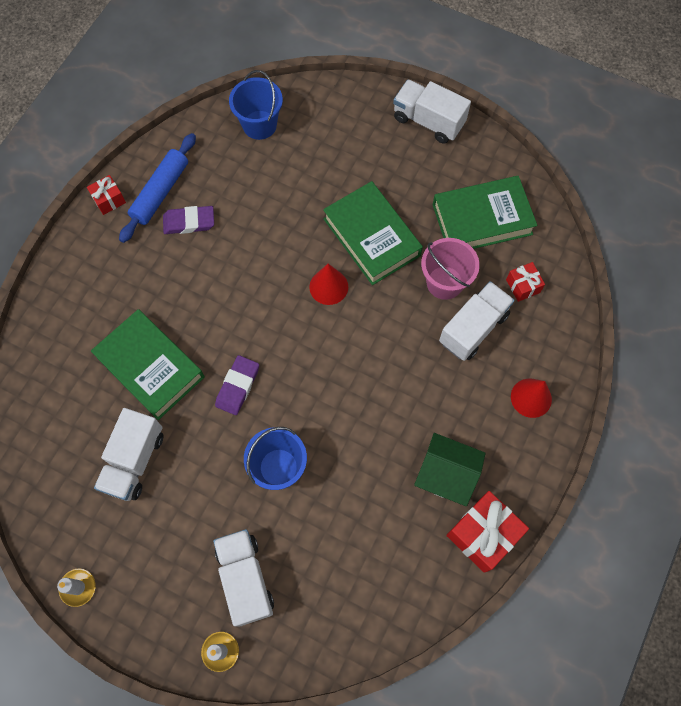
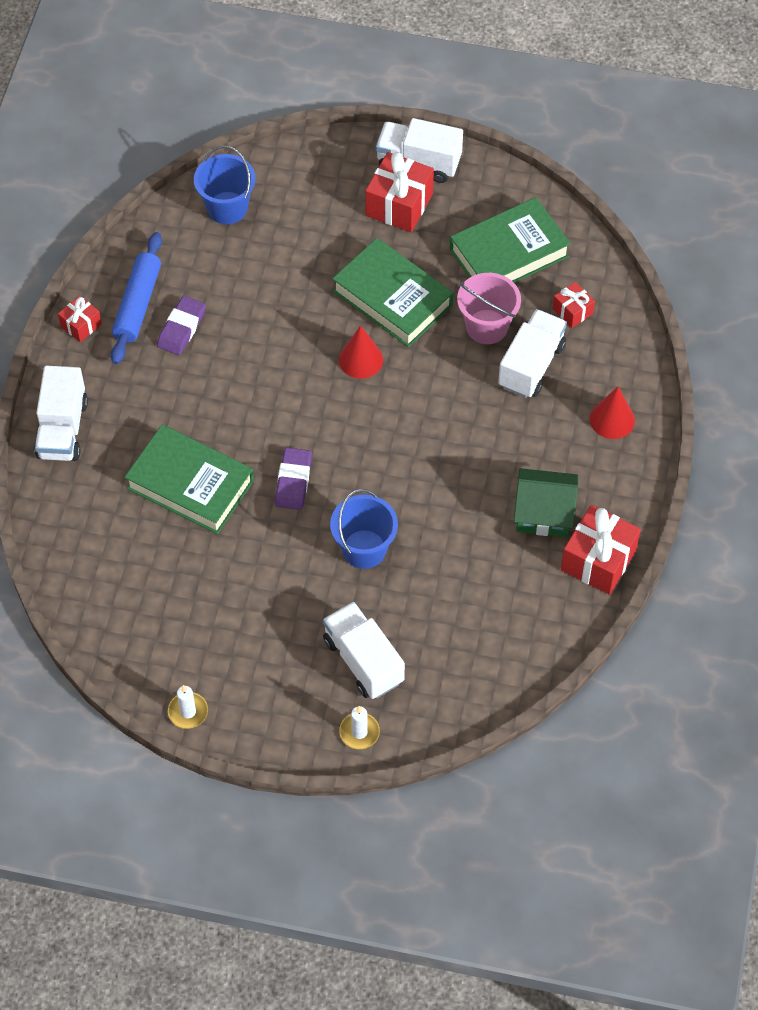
camera: 15 degrees left, 10 degrees down
(134, 461) = (205, 579): white truck -> white truck (63, 429)
(189, 222) = (181, 328): purple eraser -> purple eraser turned 45 degrees counterclockwise
(401, 154) = (399, 205): none -> red gift

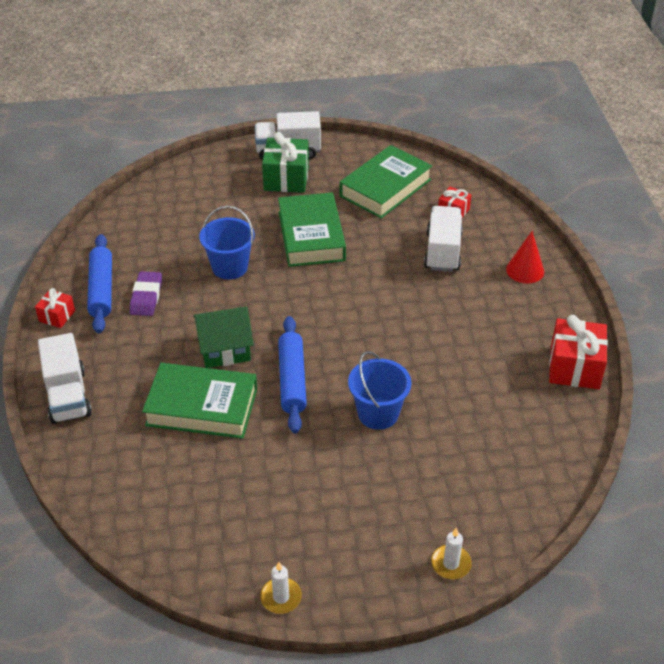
camera: 20 degrees left, 15 degrees down
(227, 208) = (151, 210): blue bucket -> blue bucket (230, 267)
(293, 481) = (292, 380): purple eraser -> blue rolling pin
(361, 359) = (306, 281): red cone -> none
(363, 661) = (423, 502): white truck -> none
(392, 298) = (311, 236): green book -> green book turned 60 degrees clockwise
(399, 205) = (286, 178): red gift -> green gift
(487, 327) = (394, 236): pink bucket -> none
(544, 513) = (511, 346): green house -> green house (225, 349)

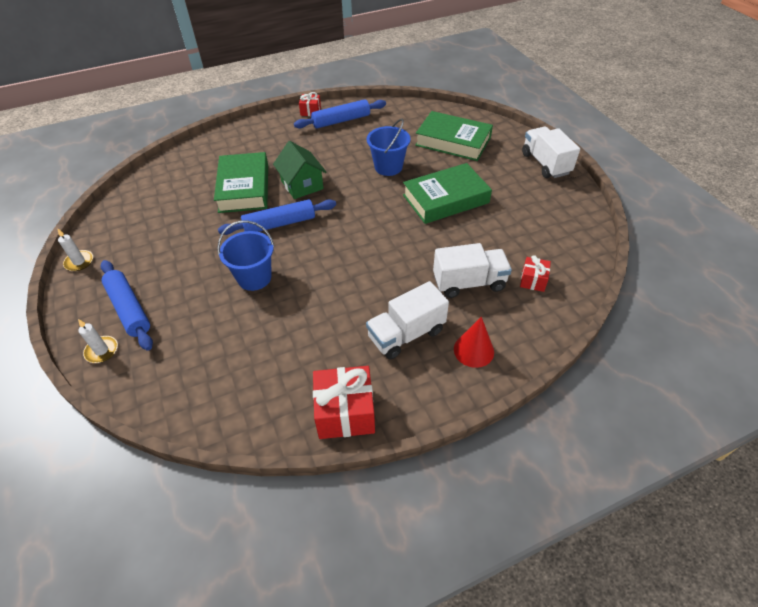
camera: 75 degrees right, 5 degrees up
(68, 396) = (243, 133): white truck -> white truck (406, 334)
(146, 297) = (341, 139): purple eraser -> none
(286, 178) = (509, 170): green gift -> none
(385, 188) = (536, 229): green book -> green book (453, 141)
(391, 537) = (129, 309): none -> blue rolling pin

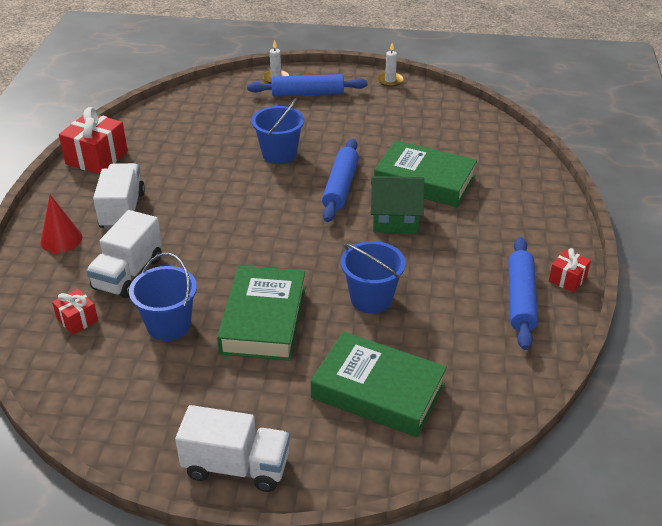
camera: 120 degrees right, 10 degrees down
(453, 141) = (378, 391): green book -> green book turned 60 degrees clockwise
(491, 235) = (169, 325): none -> blue bucket

